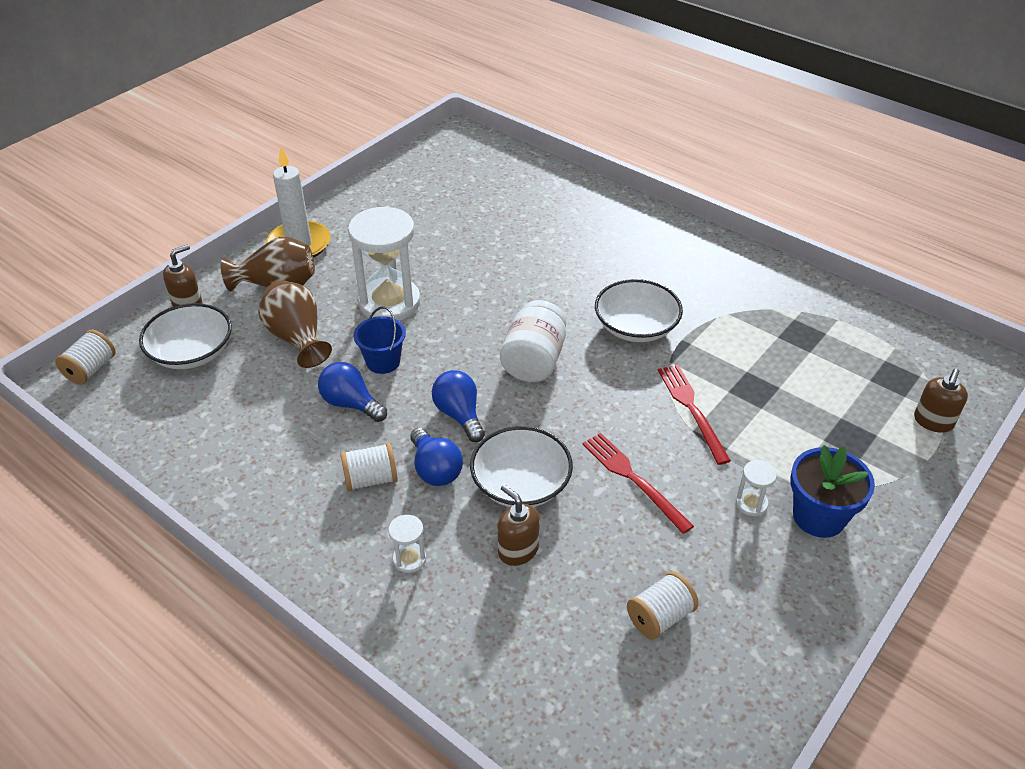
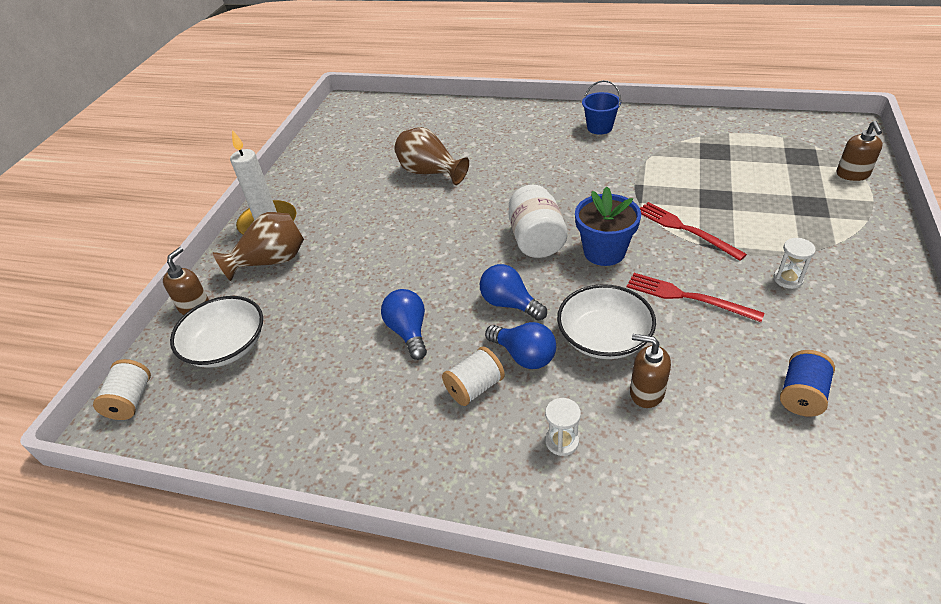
camera: 20 degrees left, 0 degrees up
(297, 339) = (320, 297): brown vase -> brown vase (430, 173)
(351, 404) = (409, 332): blue light bulb -> blue light bulb turned 60 degrees clockwise
(383, 362) = (411, 287): blue bucket -> blue bucket (599, 127)
(389, 303) = (382, 240): white hourglass -> none
(636, 327) = (593, 187): white bowl -> none
(660, 617) = (801, 395): white spool -> blue spool
(818, 516) = (842, 268): blue flower pot -> blue flower pot (604, 252)

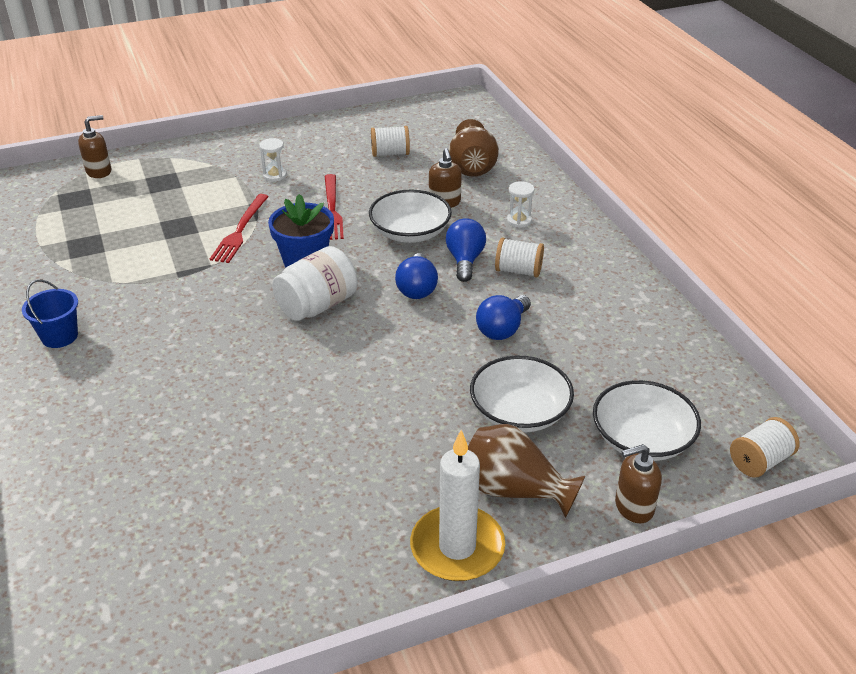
camera: 130 degrees left, 5 degrees down
(321, 296) = (519, 412): none -> white bowl
(430, 173) = (242, 442): brown vase -> brown vase (472, 167)
(801, 395) = (390, 154): blue spool -> white spool

